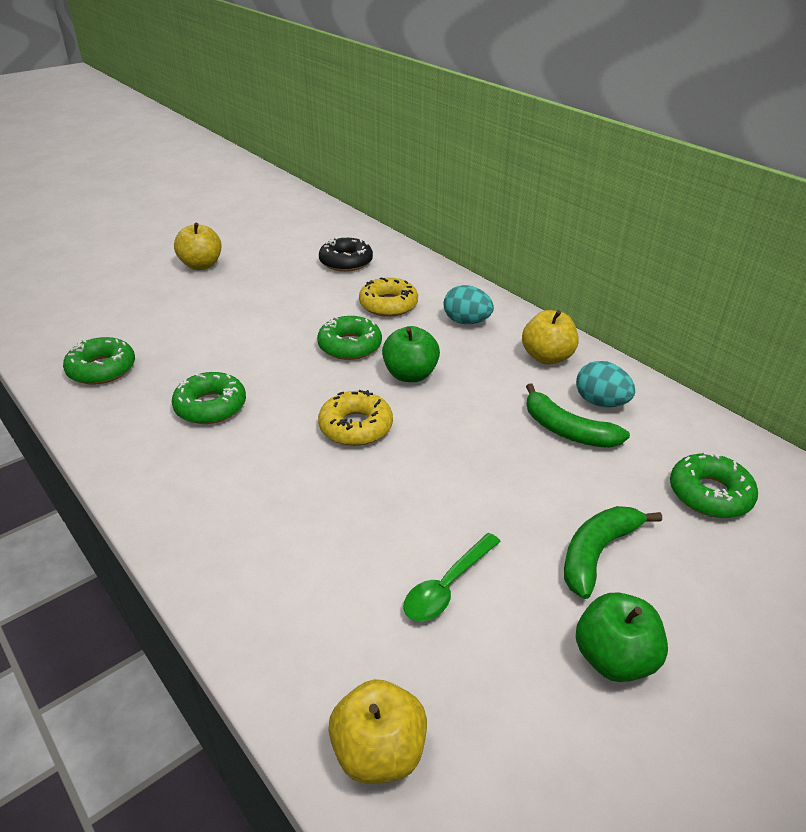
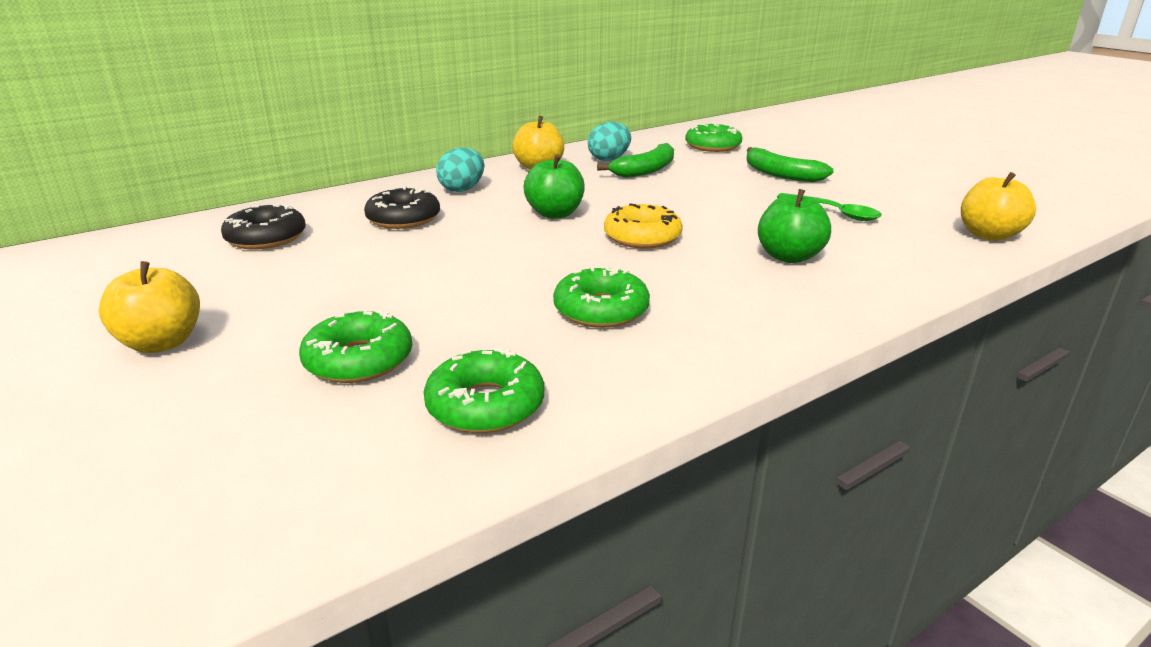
camera: 85 degrees left, 10 degrees down
(350, 346) = (487, 238): green donut -> green donut (359, 360)
(388, 305) = (403, 219): yellow donut -> black donut
(614, 658) = (868, 179): green apple -> green apple (789, 257)

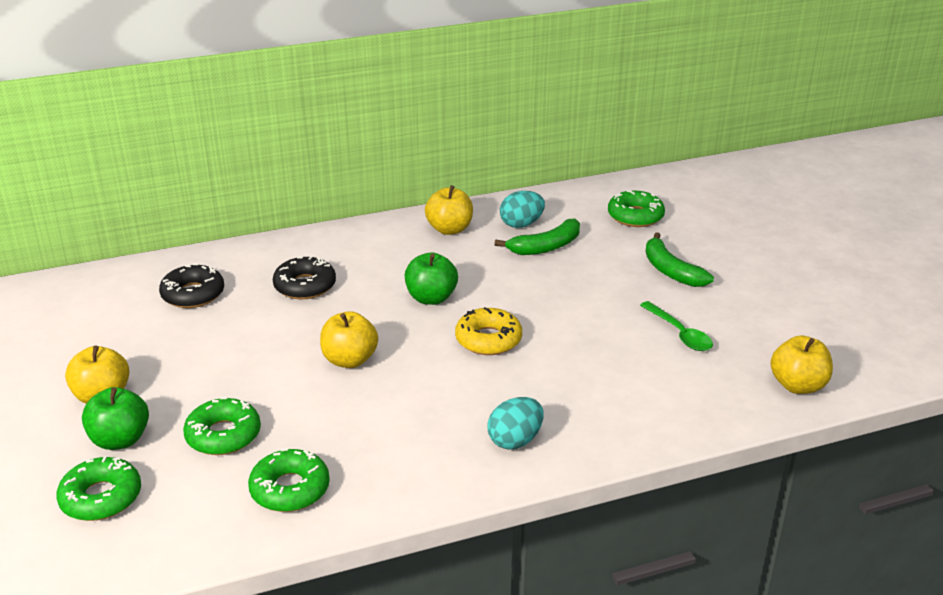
camera: 15 degrees right, 5 degrees up
(462, 189) = (368, 252): turquoise egg -> turquoise egg (515, 440)
(492, 270) = (350, 360): none -> yellow apple
(601, 310) = (410, 417): green donut -> green donut (101, 497)
(789, 257) = (596, 383): green apple -> green apple (120, 440)

